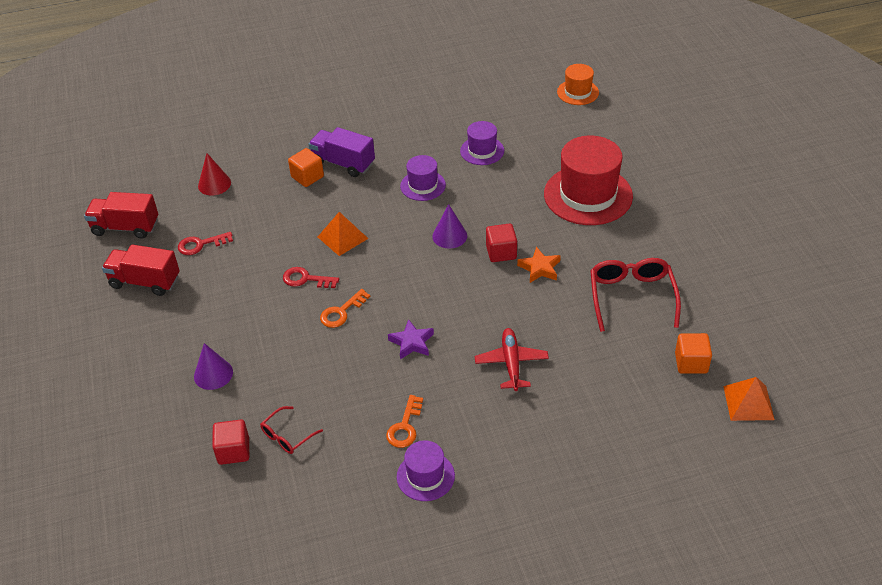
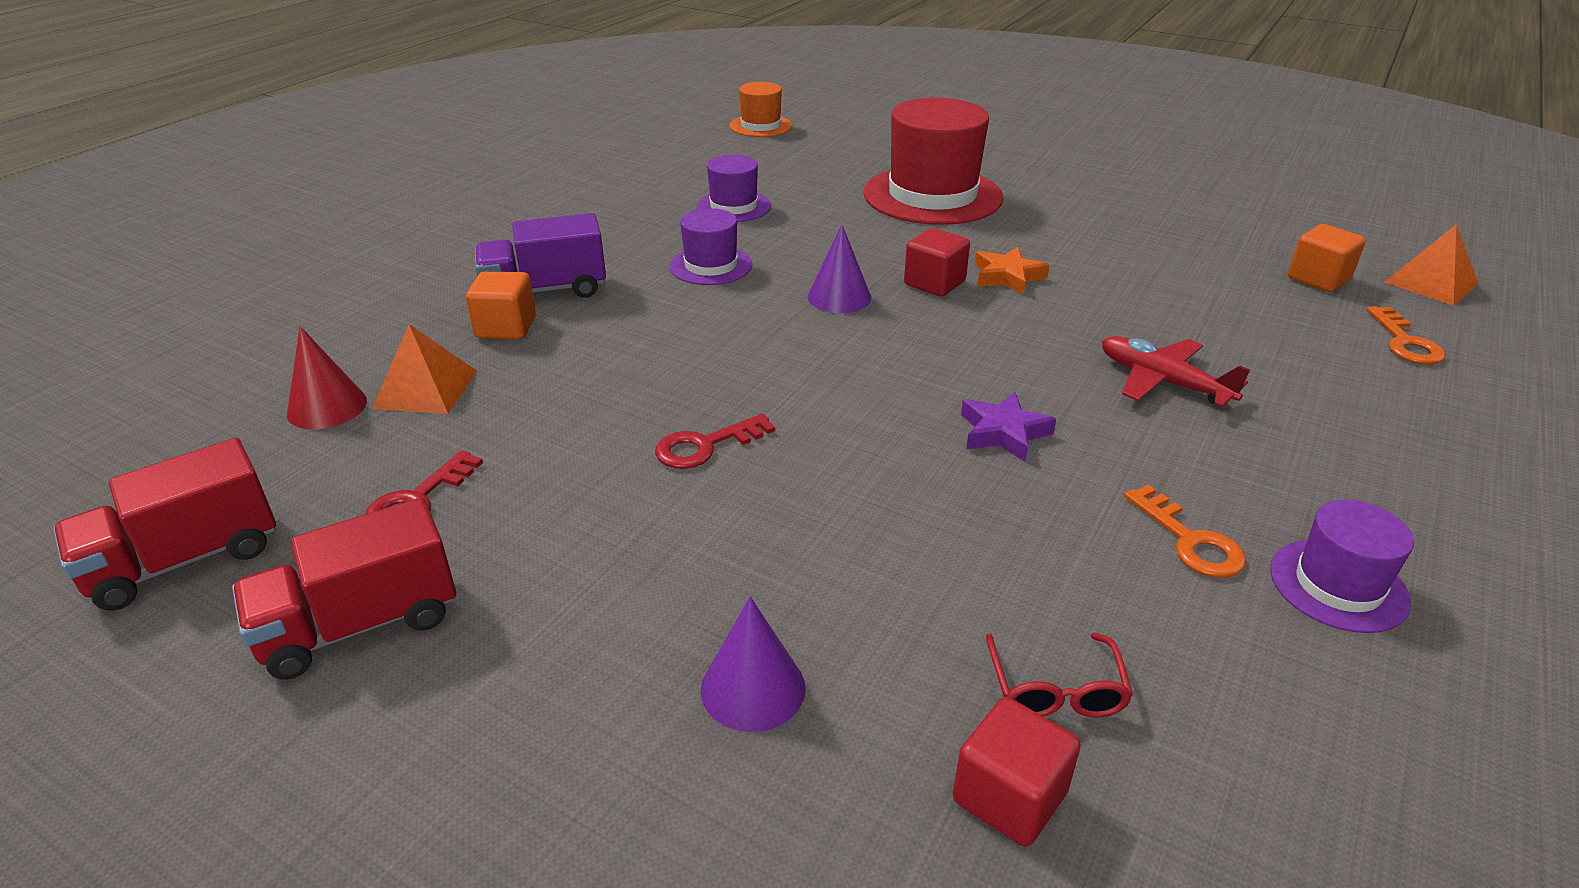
camera: 45 degrees left, 10 degrees down
(341, 312) = (836, 455): orange key -> orange key (1405, 342)
(342, 237) = (683, 368): orange pyramid -> orange pyramid (425, 389)
(631, 297) = (1150, 255): red glasses -> none

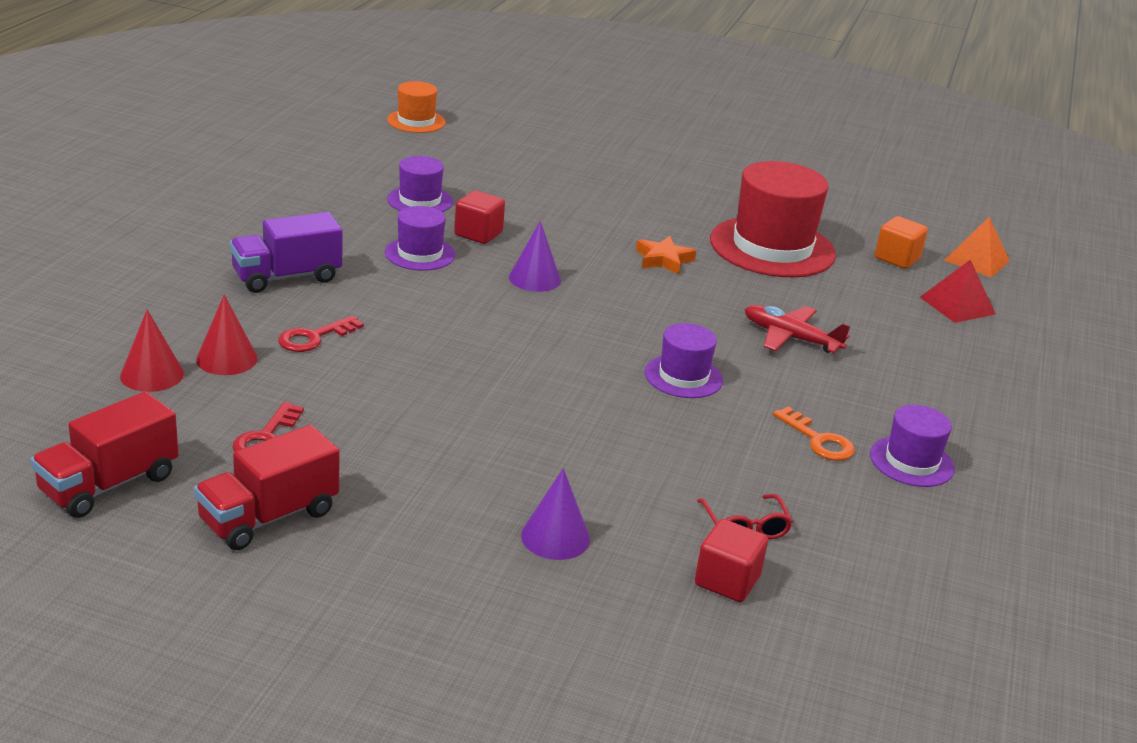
camera: 15 degrees left, 5 degrees down
(425, 389) = (226, 359): orange pyramid -> red cone
(506, 327) = (268, 308): orange cube -> none
(705, 446) = (468, 393): red key -> red key (314, 337)
(932, 195) = (588, 190): red hat -> red hat (772, 247)
(934, 283) = (607, 266): red cube -> red cube (478, 234)
(1003, 433) = (683, 376): purple star -> purple hat
(1405, 342) = (957, 305): orange key -> red pyramid

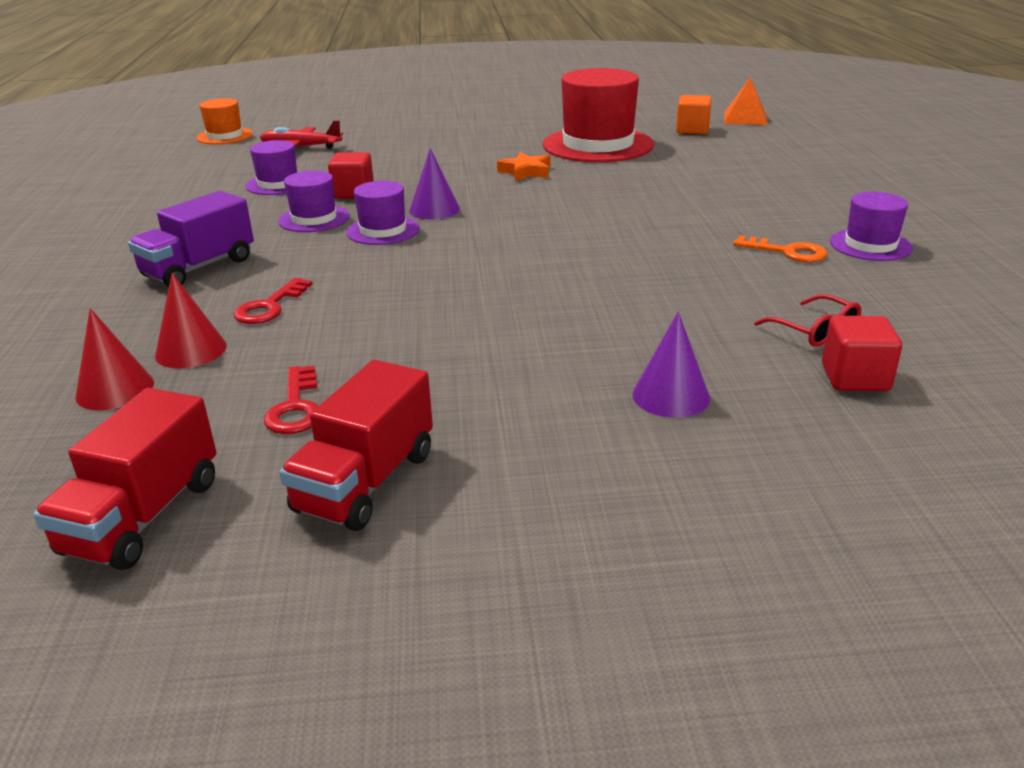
camera: 20 degrees left, 0 degrees up
(683, 376) = (632, 241): purple hat -> purple hat (383, 230)
(790, 338) = (680, 194): red plane -> red plane (300, 147)
(957, 305) = (767, 145): red pyramid -> none

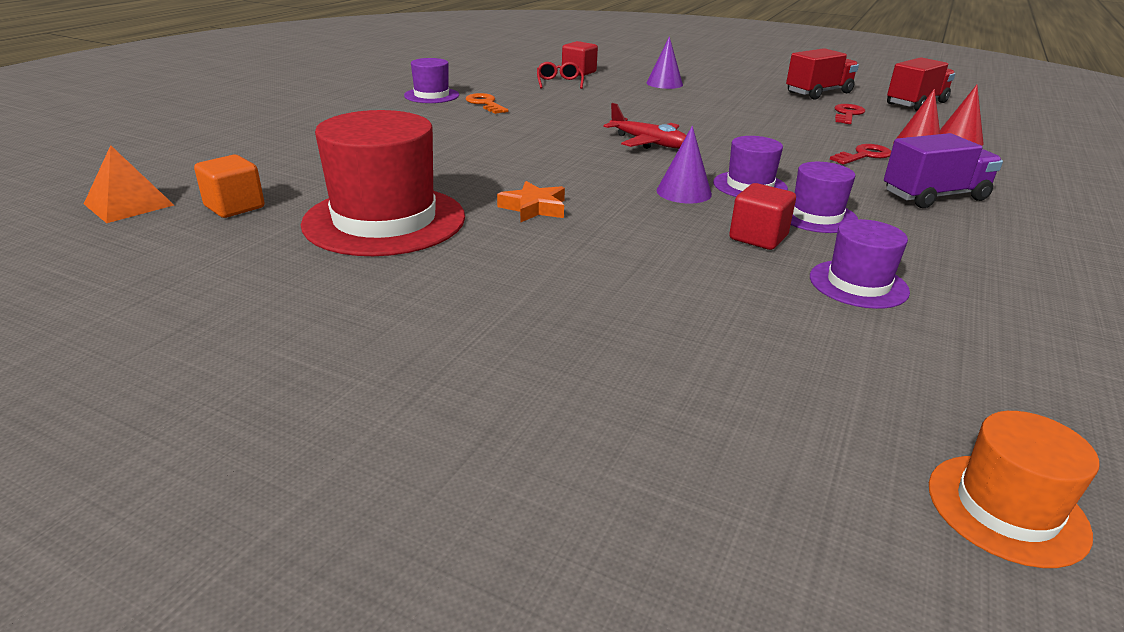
camera: 150 degrees left, 0 degrees up
(300, 147) = (812, 375): red plane -> red plane (649, 143)

